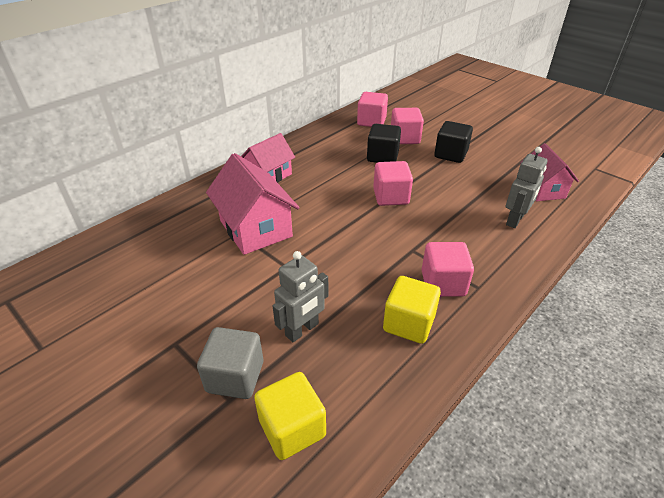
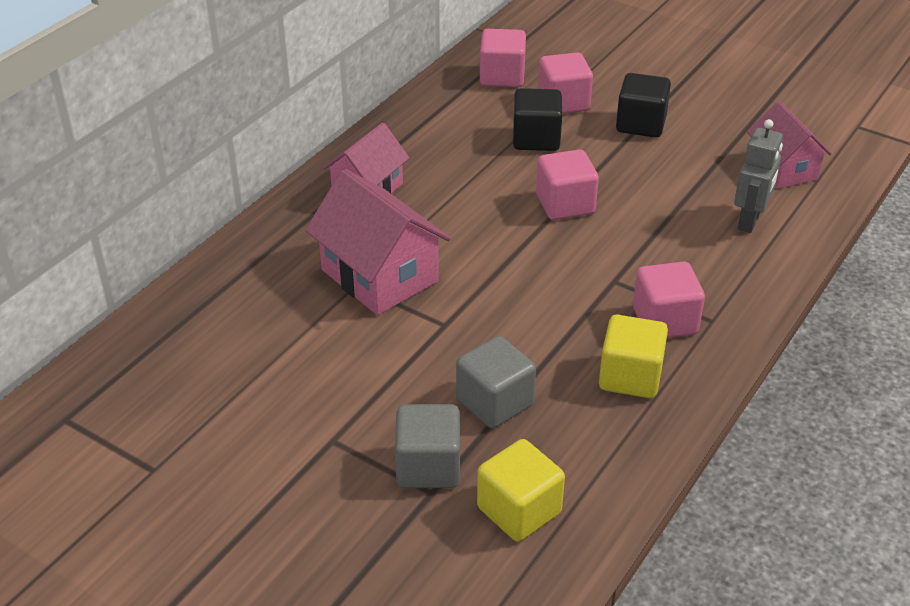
camera: 10 degrees left, 0 degrees up
(302, 330) = (494, 402): grey robot -> grey cube

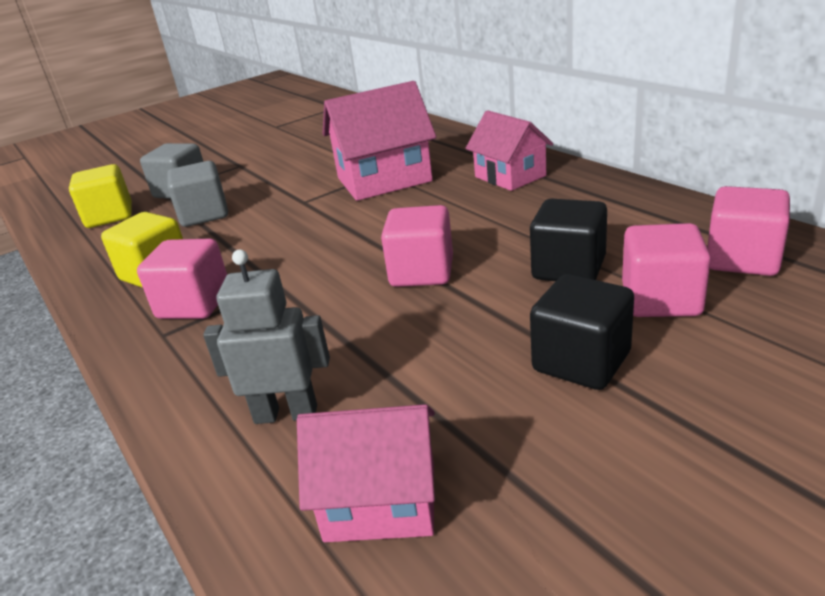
camera: 115 degrees right, 10 degrees down
(750, 220) = (286, 414): grey robot -> grey robot turned 135 degrees clockwise

